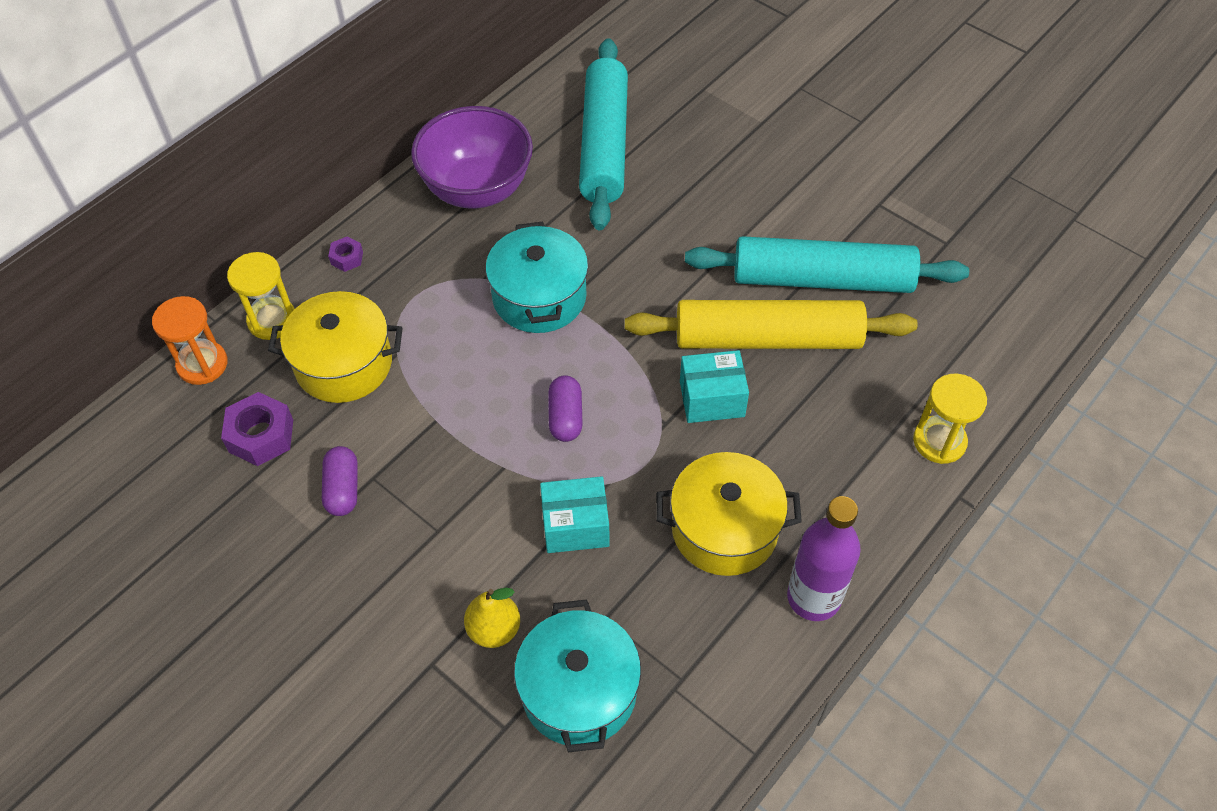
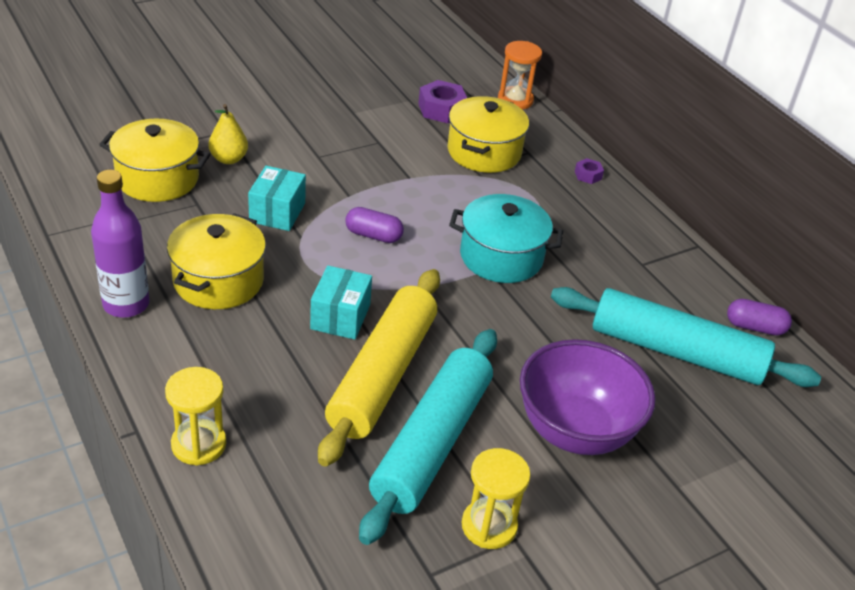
camera: 105 degrees right, 15 degrees down
(272, 320) = (540, 132): yellow hourglass -> yellow hourglass (489, 526)
(343, 489) = (378, 129): purple capsule -> purple capsule (755, 327)
(477, 189) = (640, 257): purple bowl -> purple bowl (575, 431)
(579, 691) = (157, 178): turquoise pot -> yellow pot

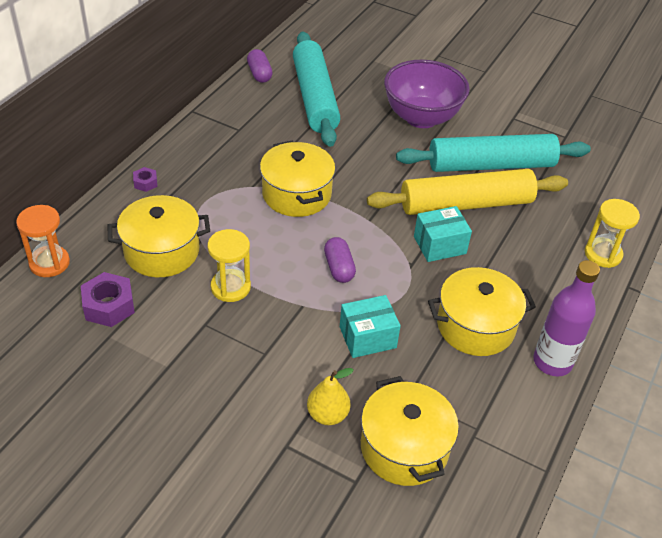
camera: 120 degrees left, 5 degrees up
(489, 526) = (517, 128): yellow hourglass -> yellow hourglass (230, 287)
(501, 256) = (296, 194): turquoise pot -> yellow pot

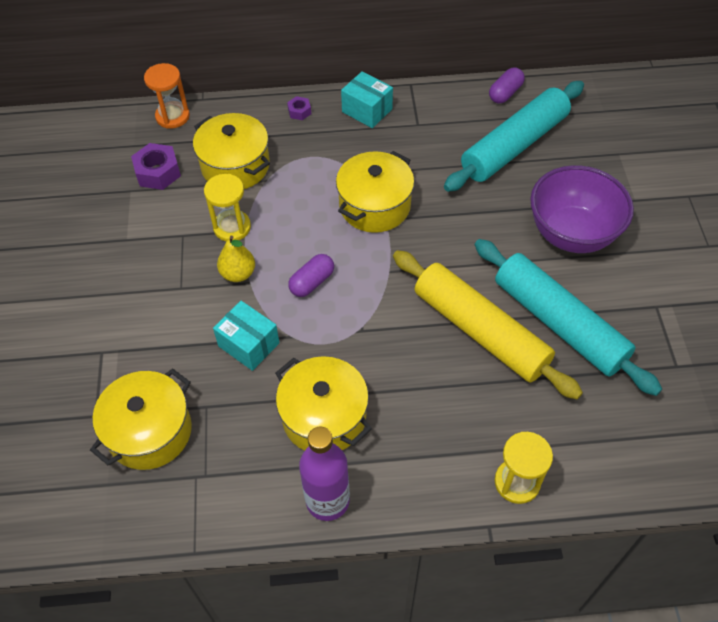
camera: 60 degrees right, 10 degrees up
(327, 415) = (148, 362): yellow pear -> yellow pear (238, 273)
(439, 245) = (404, 338): turquoise box -> turquoise box (367, 110)

